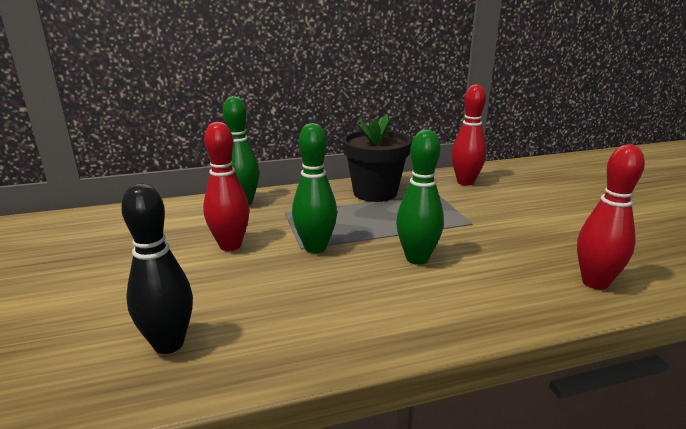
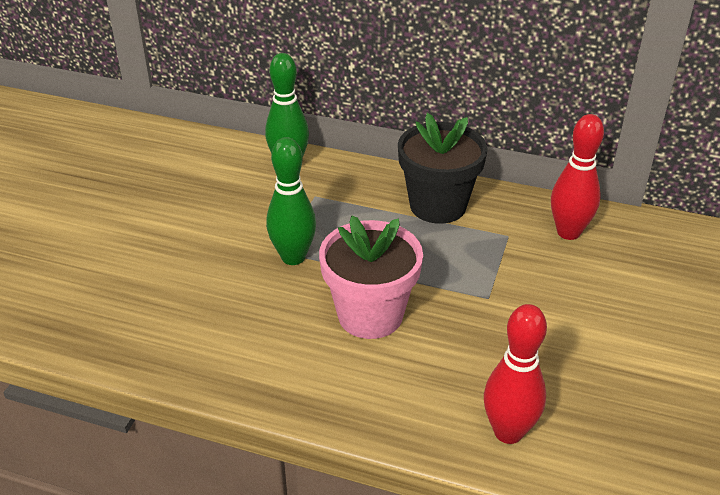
camera: 35 degrees right, 15 degrees up
(169, 344) = (95, 303): black bowling pin -> none
(230, 245) = (225, 220): red bowling pin -> none
(417, 258) = (370, 315): green bowling pin -> pink flower pot

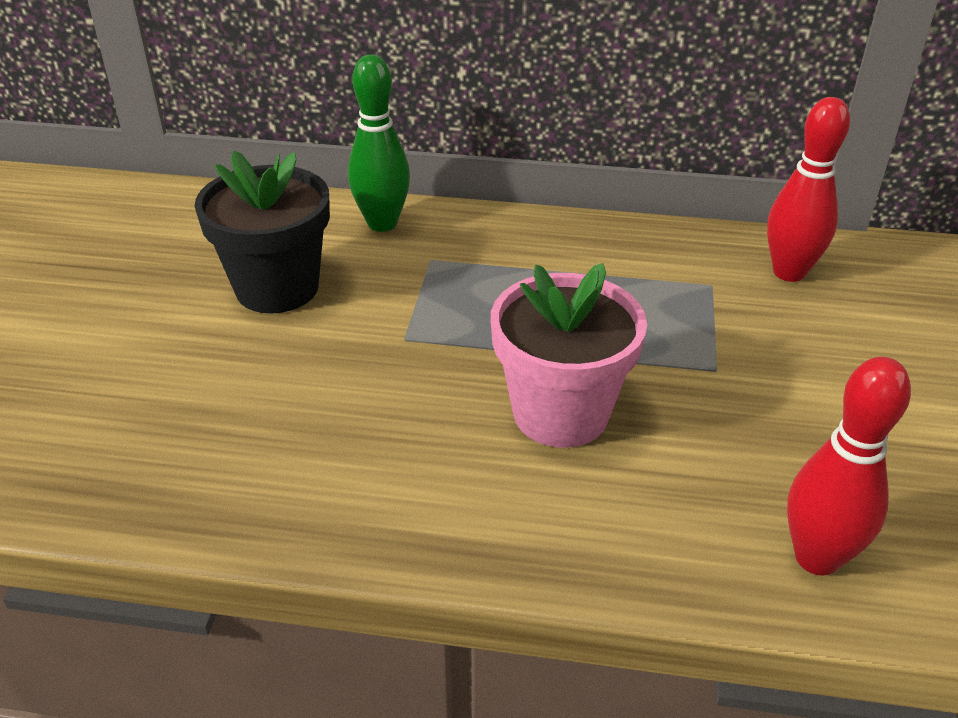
camera: 10 degrees left, 0 degrees up
(293, 257) = (424, 345): green bowling pin -> none
(438, 205) = (604, 255): black flower pot -> black flower pot (277, 288)

